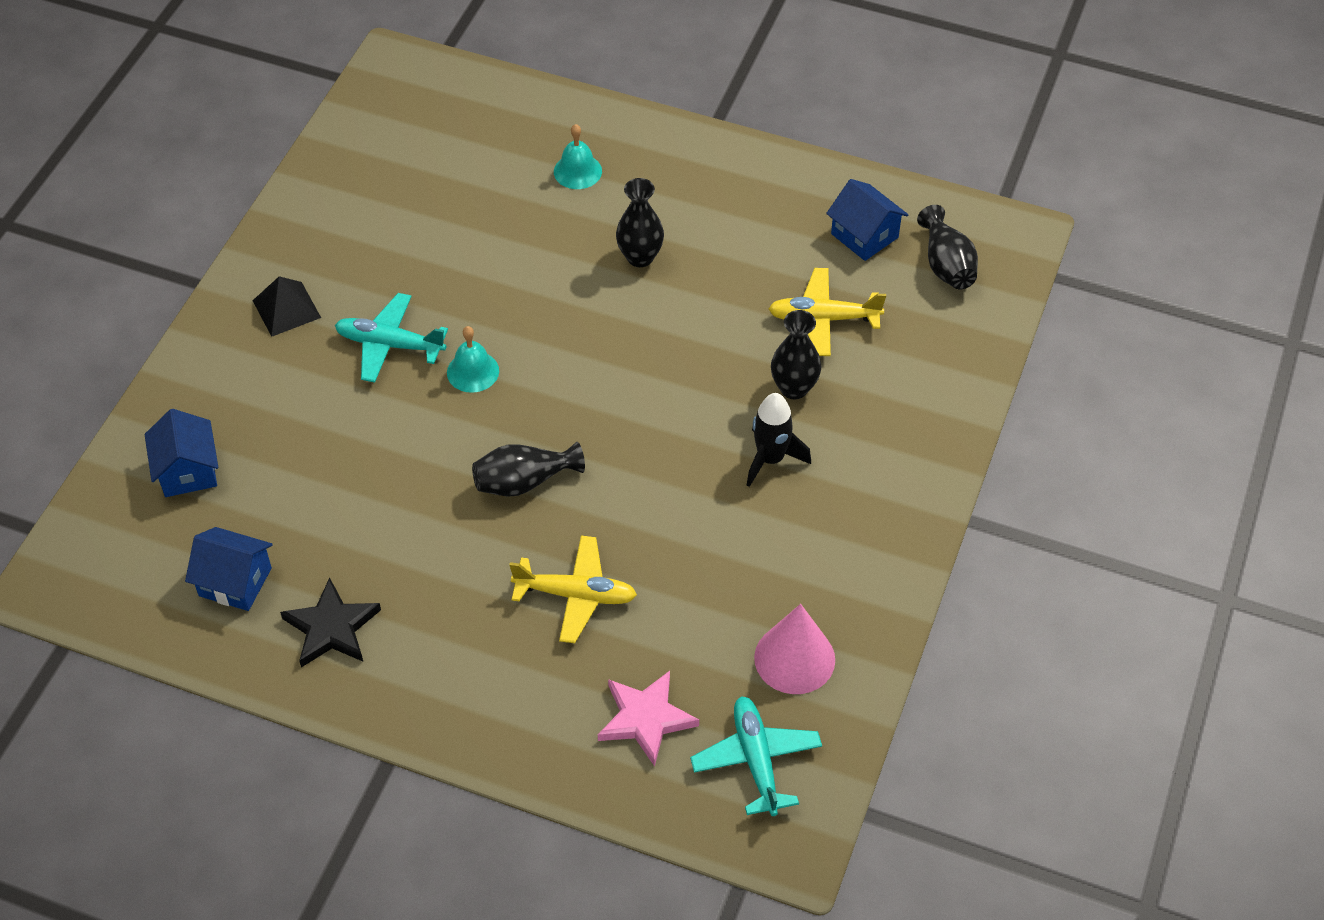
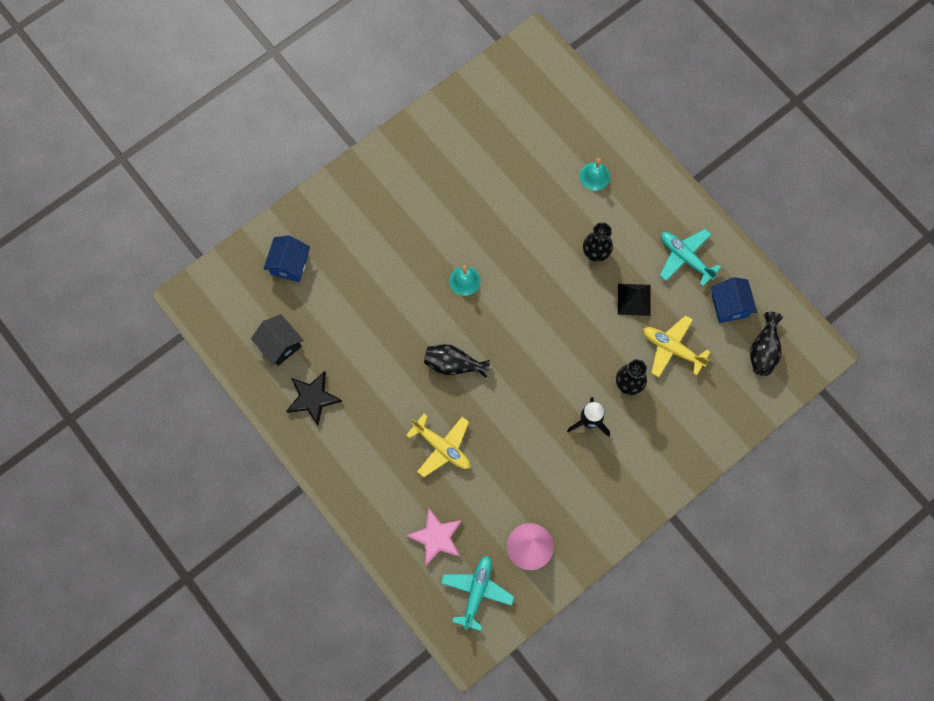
camera: 30 degrees right, 20 degrees up
(235, 582) = (280, 345): blue house -> black house
(286, 309) = (389, 187): black pyramid -> black pyramid (634, 299)
(389, 345) = (430, 240): turquoise plane -> turquoise plane (685, 258)

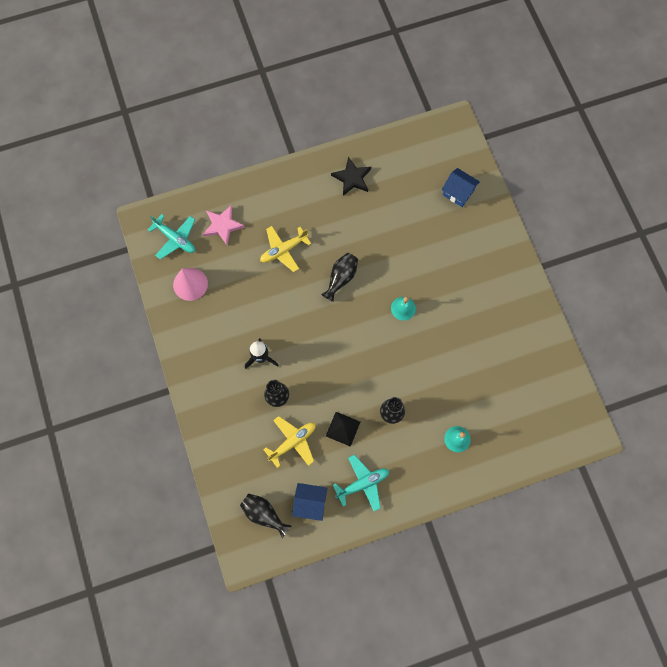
camera: 110 degrees right, 0 degrees up
(280, 345) = (399, 169): black house -> none

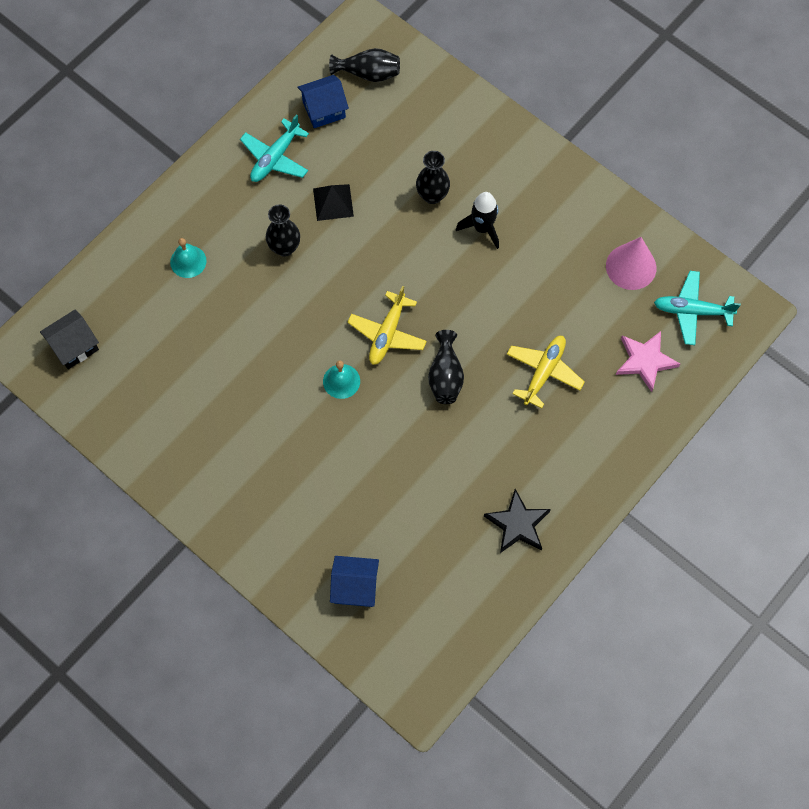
camera: 150 degrees right, 5 degrees down
(293, 442) = (383, 159): yellow plane -> yellow plane (387, 334)
(556, 420) = (74, 346): none -> black house

